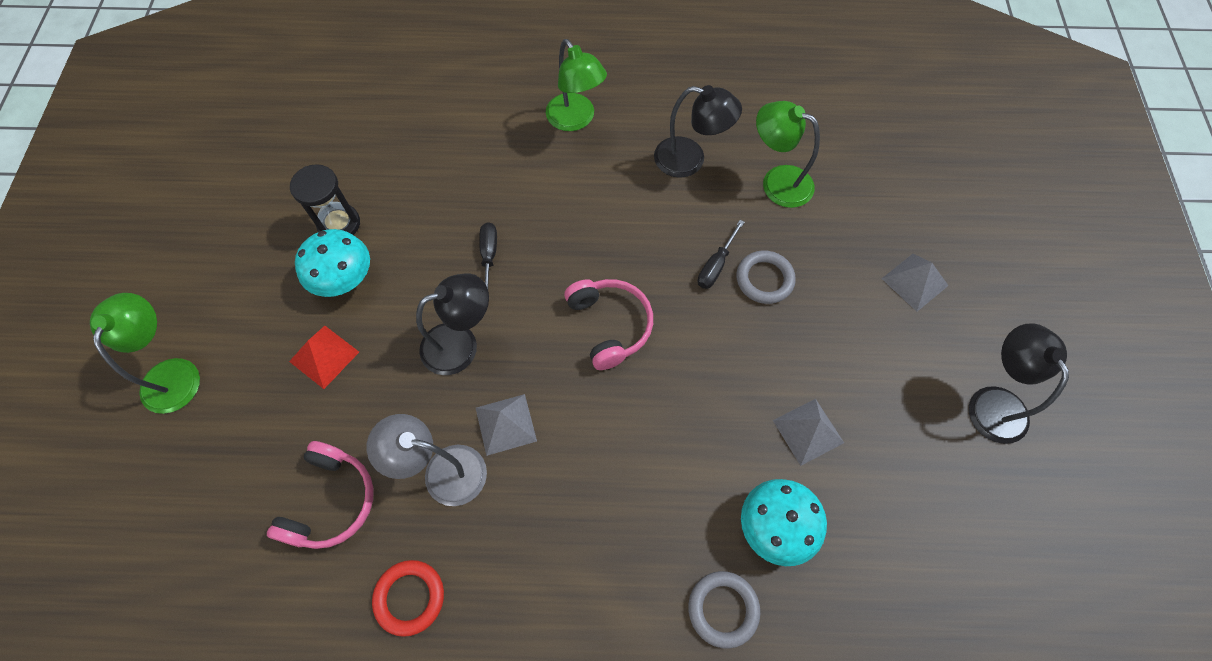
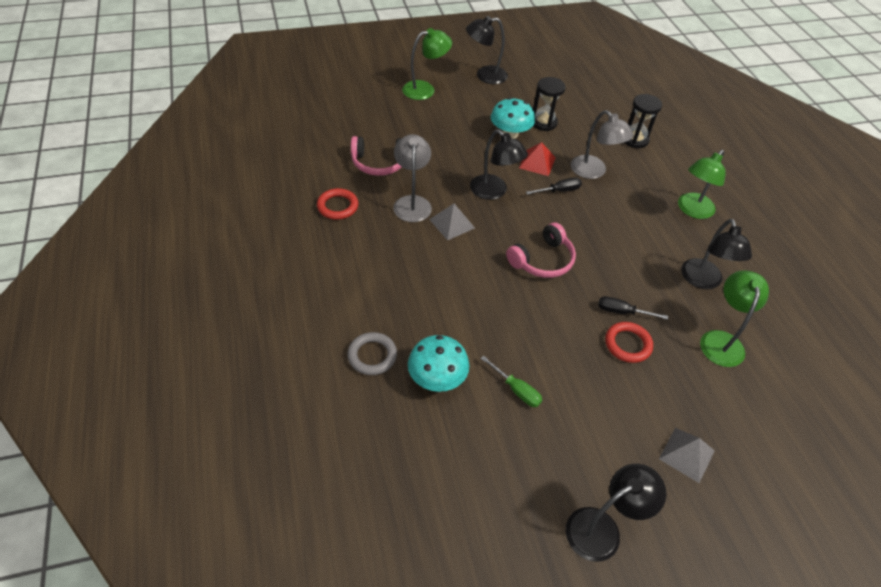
camera: 70 degrees right, 15 degrees down
(185, 267) = (485, 75): none -> black lamp
(324, 356) = (459, 139): red pyramid -> red pyramid (537, 162)
(424, 125) = (635, 139): none -> black hourglass
(467, 200) = (593, 172): none -> grey lamp
(764, 279) = (627, 344): grey ring -> red ring
(808, 431) = (516, 390): grey pyramid -> green screwdriver

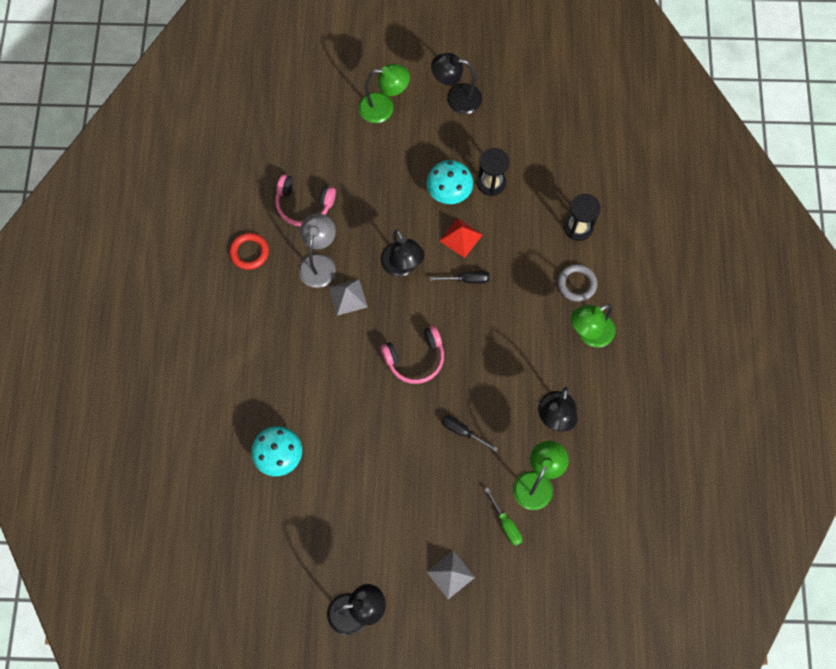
camera: 20 degrees right, 20 degrees up
(372, 356) = (234, 421): grey ring -> grey ring (576, 284)
(516, 390) = (339, 483): green screwdriver -> green screwdriver (506, 524)
(593, 172) = (513, 262): grey lamp -> none
(627, 344) = (451, 465): red ring -> none

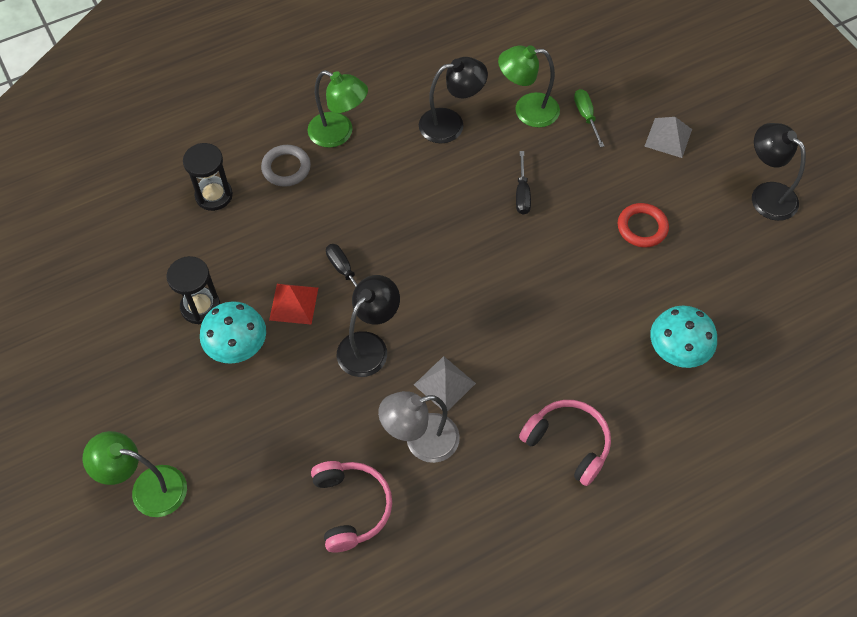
camera: 120 degrees left, 10 degrees down
(249, 252) = (458, 536): red ring -> red ring (642, 227)
(384, 107) = (148, 488): green lamp -> green lamp turned 45 degrees counterclockwise
(415, 359) = (473, 275): pink headphones -> pink headphones (568, 443)
(456, 98) = (90, 406): black lamp -> none
(506, 524) = (586, 116): green screwdriver -> green screwdriver turned 45 degrees counterclockwise

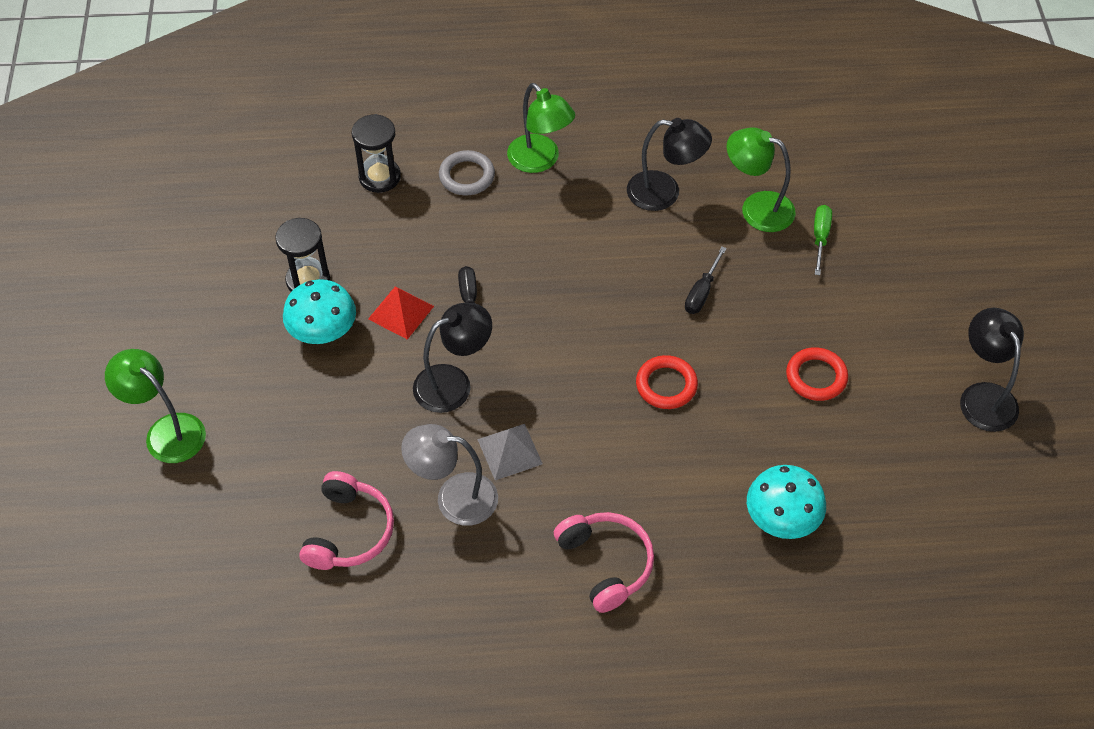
camera: 25 degrees right, 5 degrees down
(535, 279) = (666, 385): none -> red ring
(668, 137) = (902, 293): grey pyramid -> none

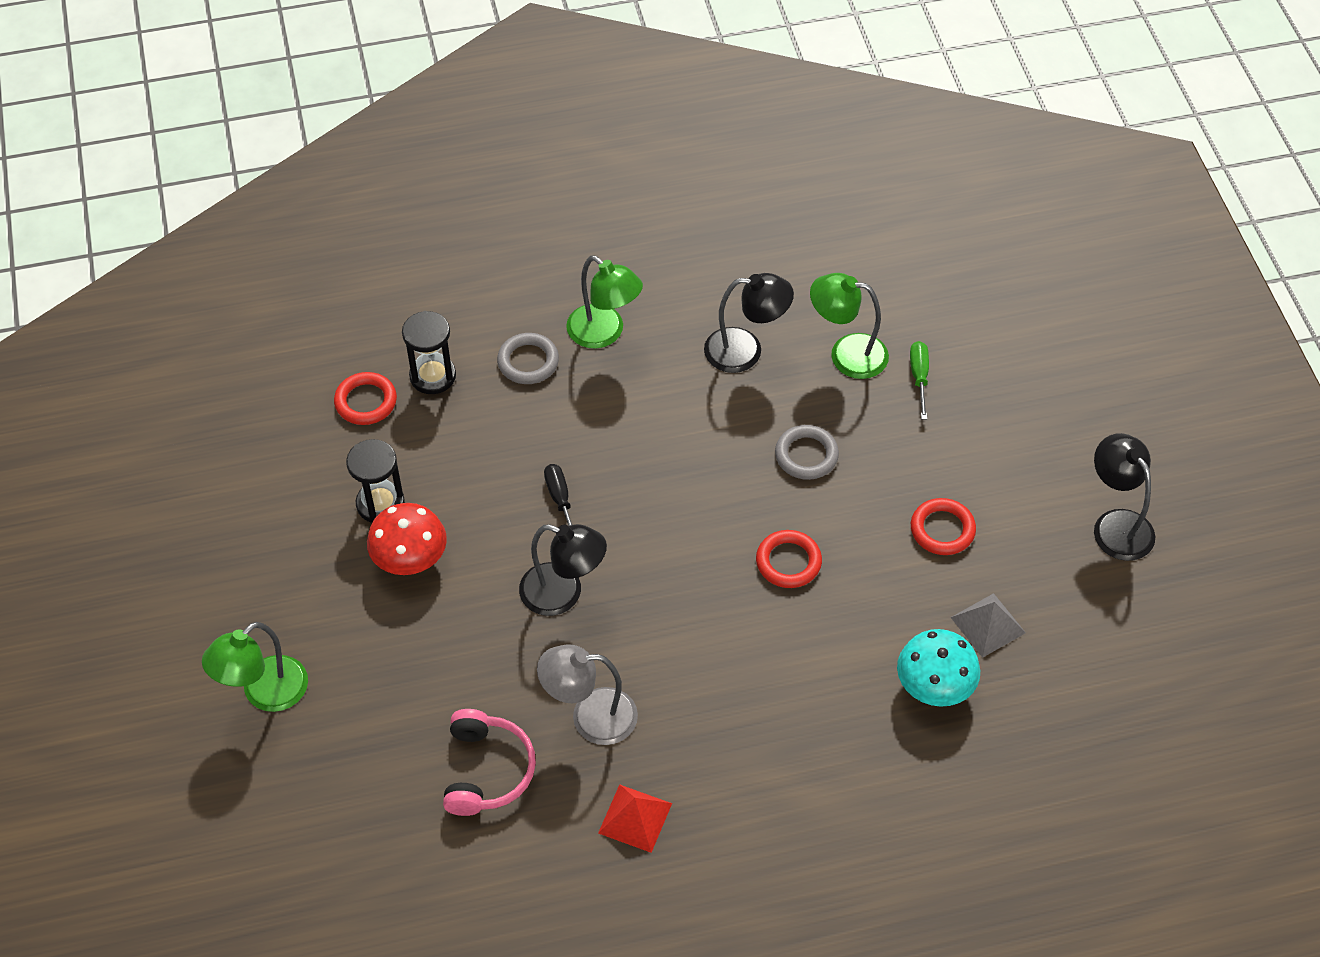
camera: 10 degrees left, 0 degrees up
(166, 431) = (264, 693): green lamp -> green lamp turned 75 degrees counterclockwise
(316, 191) = (366, 401): none -> red ring
(323, 332) = (410, 558): turquoise mushroom -> red mushroom
(401, 312) = (489, 524): red pyramid -> red pyramid (635, 818)
(453, 383) = (563, 594): black lamp -> black lamp turned 60 degrees clockwise
(509, 451) = (638, 658): grey pyramid -> grey pyramid (988, 625)
(606, 563) = (763, 761): pink headphones -> none
(702, 292) = (806, 455): black screwdriver -> grey ring

